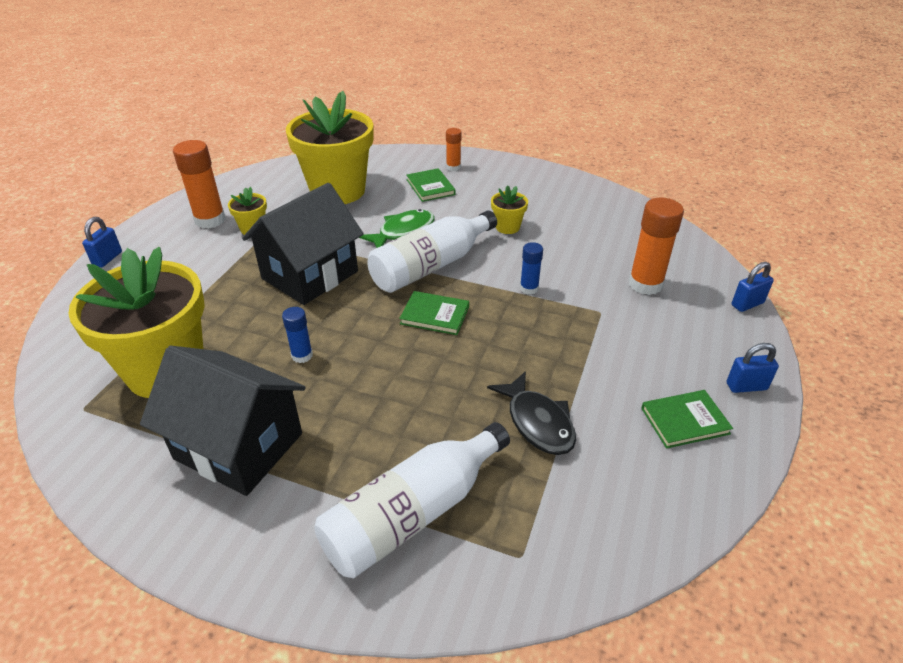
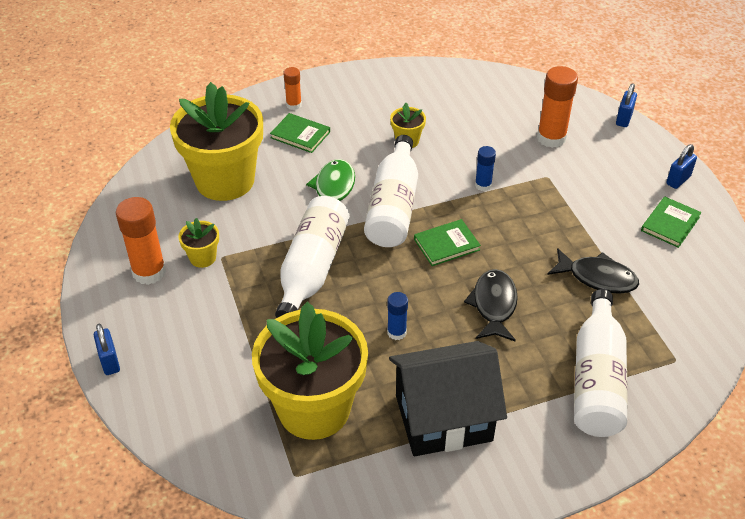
camera: 40 degrees left, 5 degrees up
(310, 275) = (312, 269): black house -> white bottle
(408, 385) = (494, 305): none -> black fish

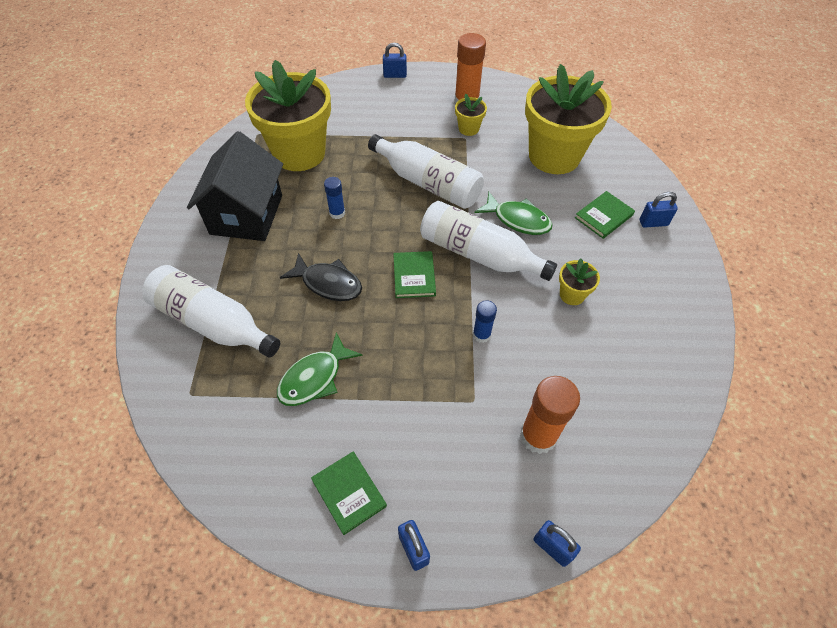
camera: 110 degrees right, 10 degrees up
(294, 105) = (653, 223): orange glue stick -> blue padlock
(597, 278) = (314, 378): black fish -> green fish

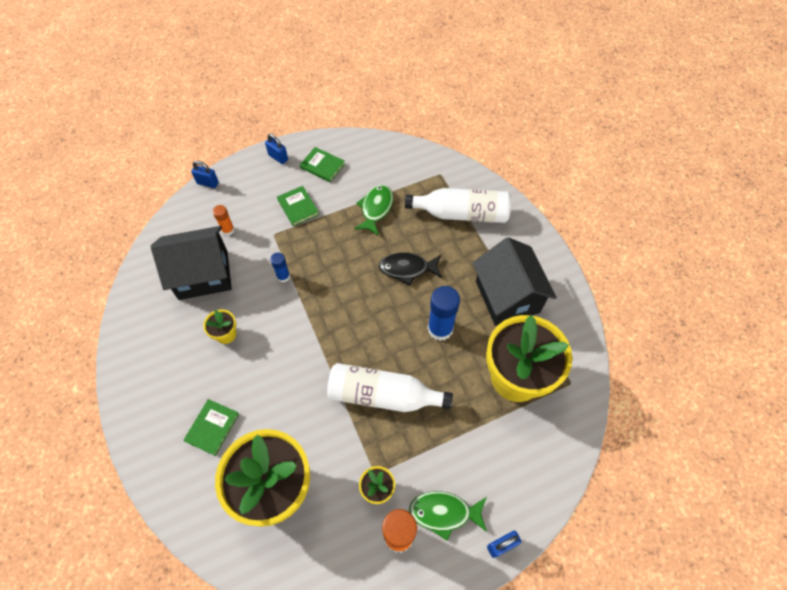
camera: 155 degrees right, 5 degrees up
(337, 213) = (440, 329): blue glue stick -> blue glue stick, size x1.82
(414, 276) = (350, 300): green book -> green book (298, 207)
(479, 254) = (309, 340): white bottle -> none
(518, 220) = (288, 389): green fish -> green fish (444, 513)
(538, 436) = (228, 230): orange glue stick -> orange glue stick, size x0.55
(587, 380) = (203, 275): none -> black house
(653, 223) = (165, 440): blue padlock -> none

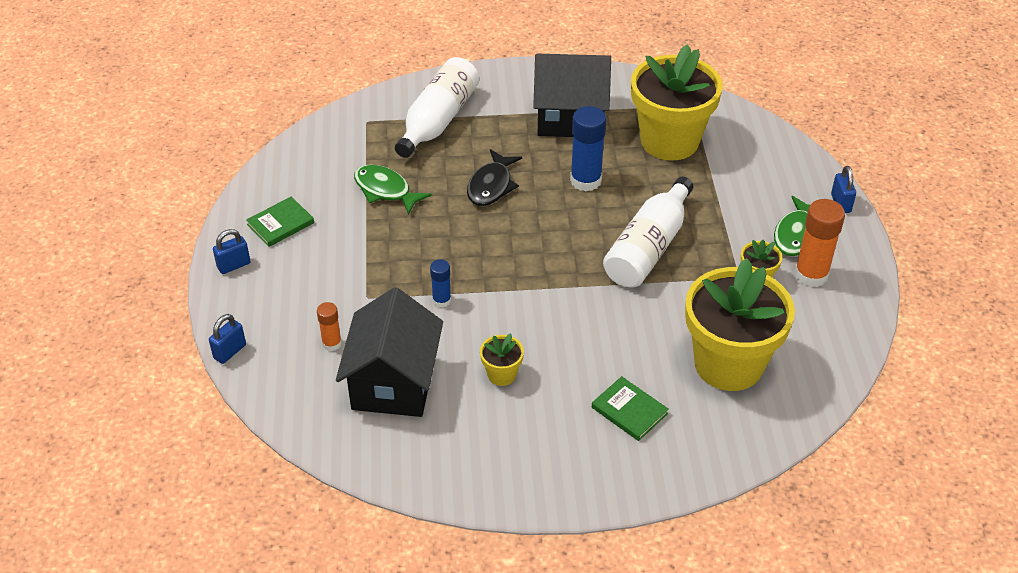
camera: 70 degrees left, 15 degrees down
(298, 207) = (336, 263): green book -> none

